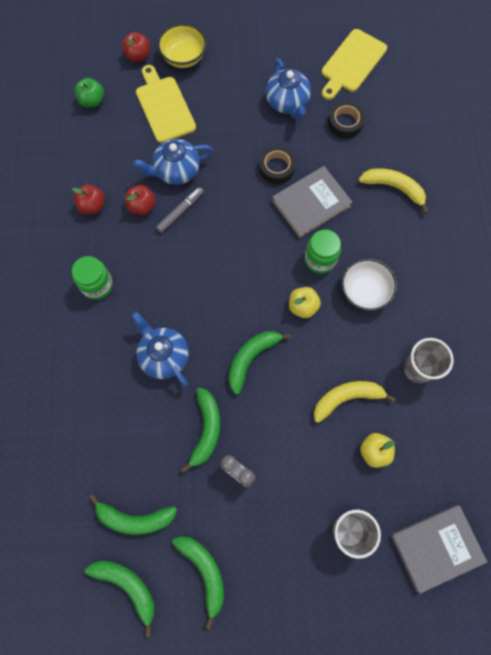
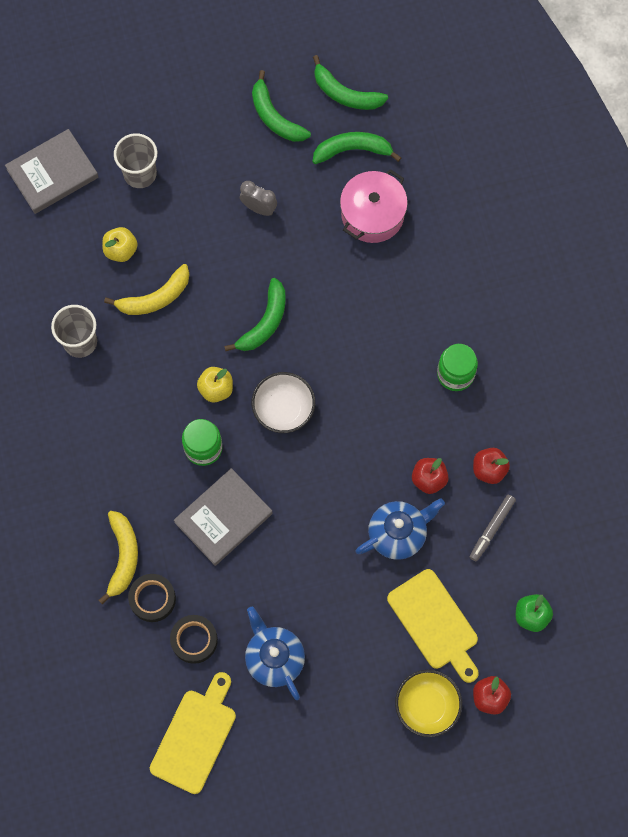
camera: 170 degrees right, 0 degrees up
(132, 446) = (372, 214): none -> pink pot
(164, 356) = (361, 309): blue teapot -> none
(180, 211) = (381, 480): grey marker -> grey marker (492, 529)
(206, 429) = (299, 242): green banana -> none
(276, 168) = (273, 559): black tape -> black tape (152, 599)
(365, 291) = (147, 419): white bowl -> white bowl (283, 409)
(394, 188) = (123, 557): yellow banana -> yellow banana turned 105 degrees counterclockwise

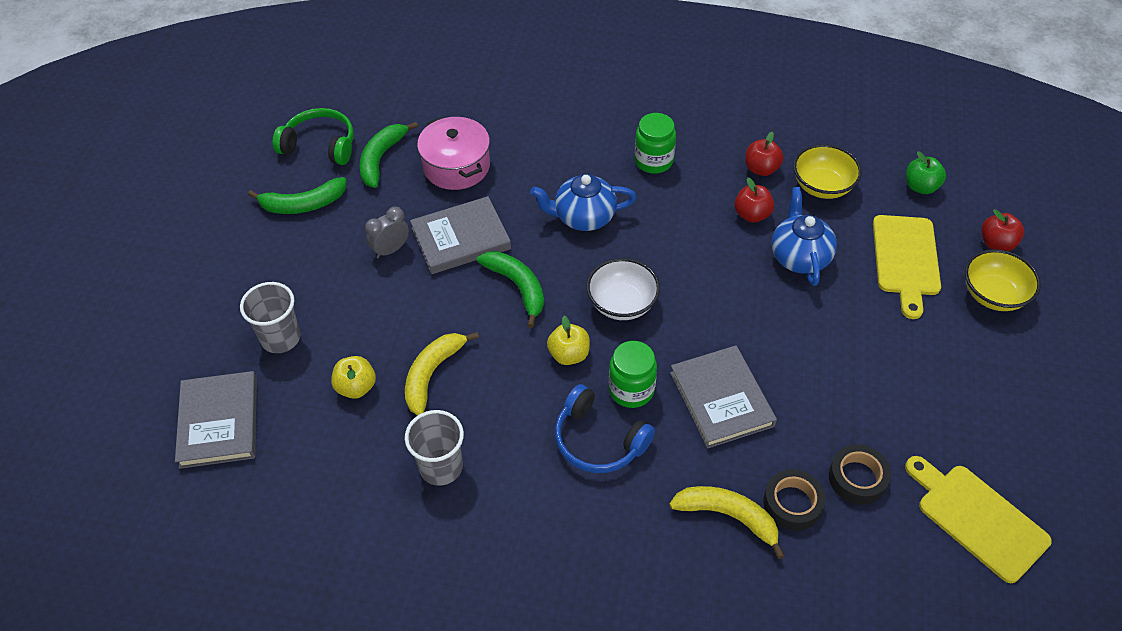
camera: 65 degrees left, 20 degrees down
(148, 442) = (598, 441): none -> blue headphones
(155, 298) = (432, 374): yellow banana -> yellow banana turned 150 degrees counterclockwise
(274, 658) = (903, 408): blue teapot -> blue teapot (583, 217)
(294, 256) = (461, 238): none -> grey book
(345, 94) = (320, 145): green banana -> green headphones
(435, 623) = (905, 259): yellow cutting board -> yellow cutting board turned 105 degrees clockwise
(492, 529) = (822, 186): grey marker -> yellow bowl

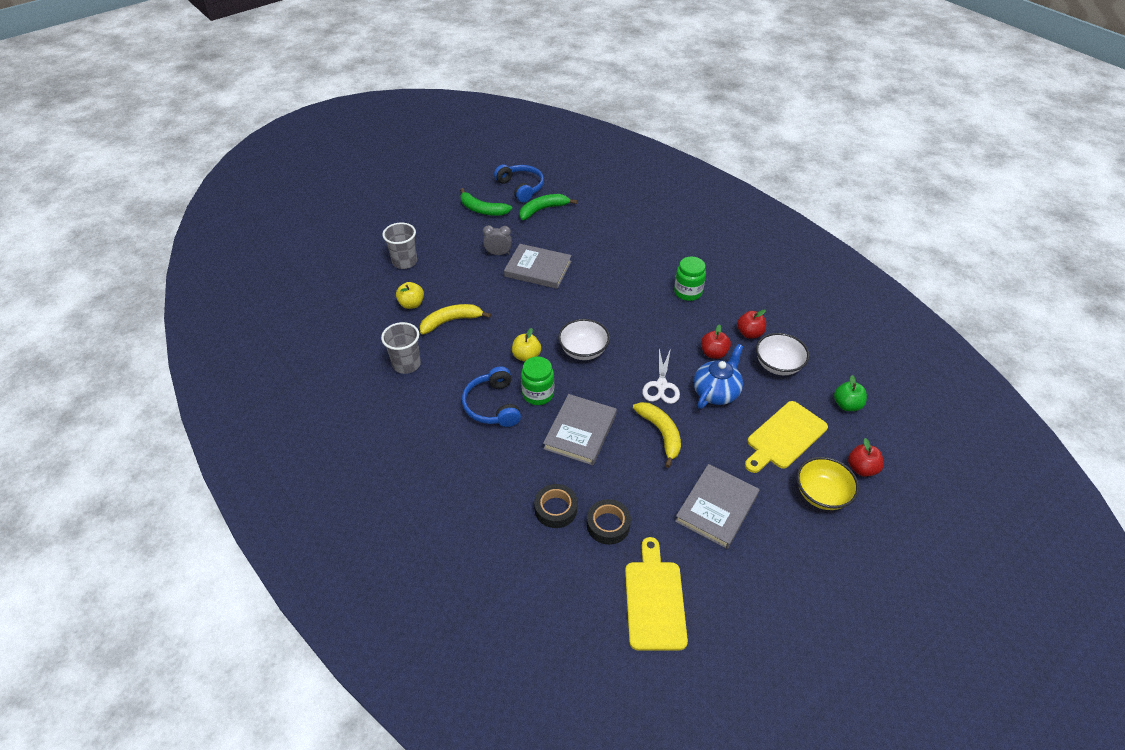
camera: 40 degrees right, 5 degrees down
(219, 422) = (340, 280): grey book -> grey book (716, 508)
(320, 145) = (521, 187): green headphones -> blue headphones
(456, 166) = (576, 234): pink pot -> none
(517, 287) = (539, 308): green banana -> none
(583, 217) = (614, 296): blue teapot -> none
(728, 516) = (514, 489): yellow banana -> yellow banana (661, 433)
(742, 287) = (661, 386): none -> white scissors
(822, 186) = (778, 365): yellow bowl -> white bowl

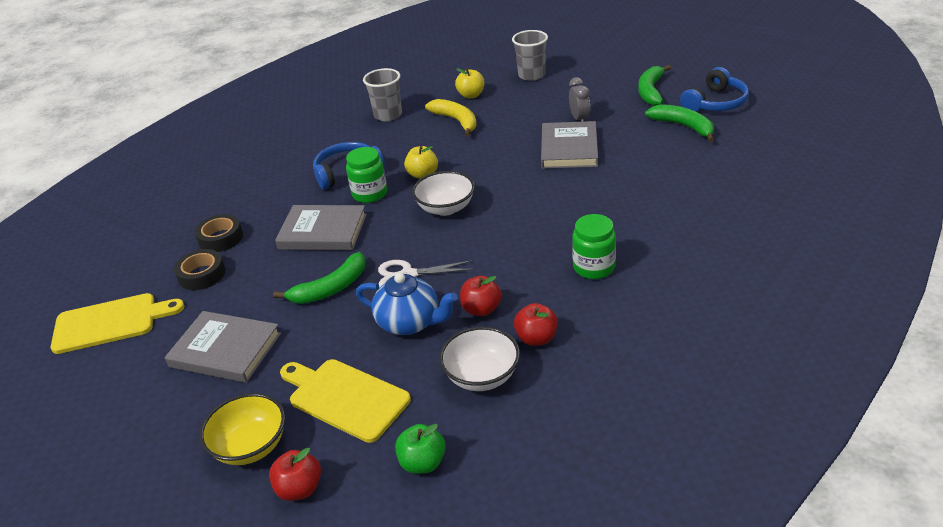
camera: 80 degrees right, 10 degrees down
(661, 433) = (330, 288): yellow banana -> green banana

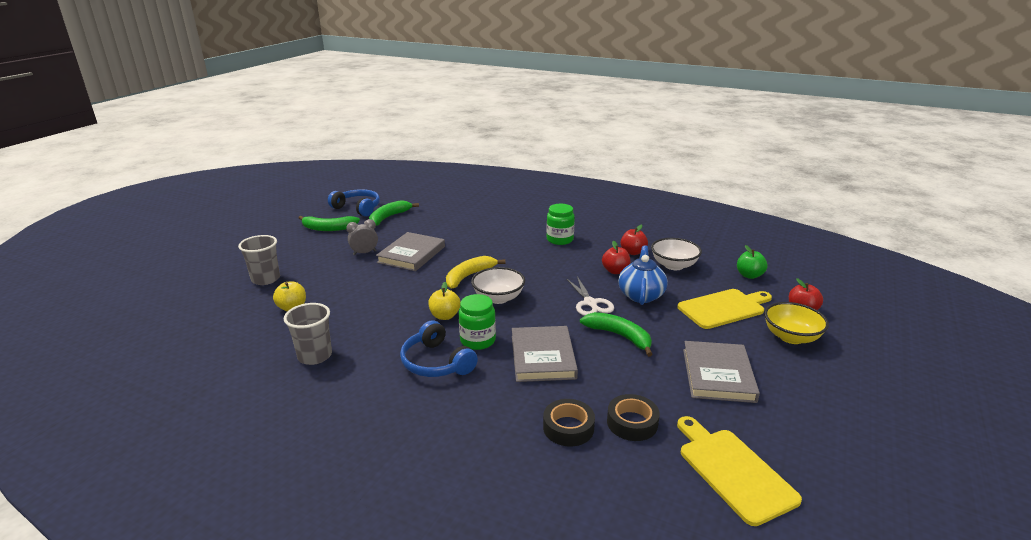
camera: 105 degrees left, 10 degrees down
(345, 398) = (724, 308): yellow cutting board -> yellow cutting board turned 135 degrees counterclockwise
(456, 121) = (346, 310): yellow banana -> yellow banana (469, 276)
(569, 149) = (411, 254): grey book -> grey book turned 60 degrees counterclockwise

